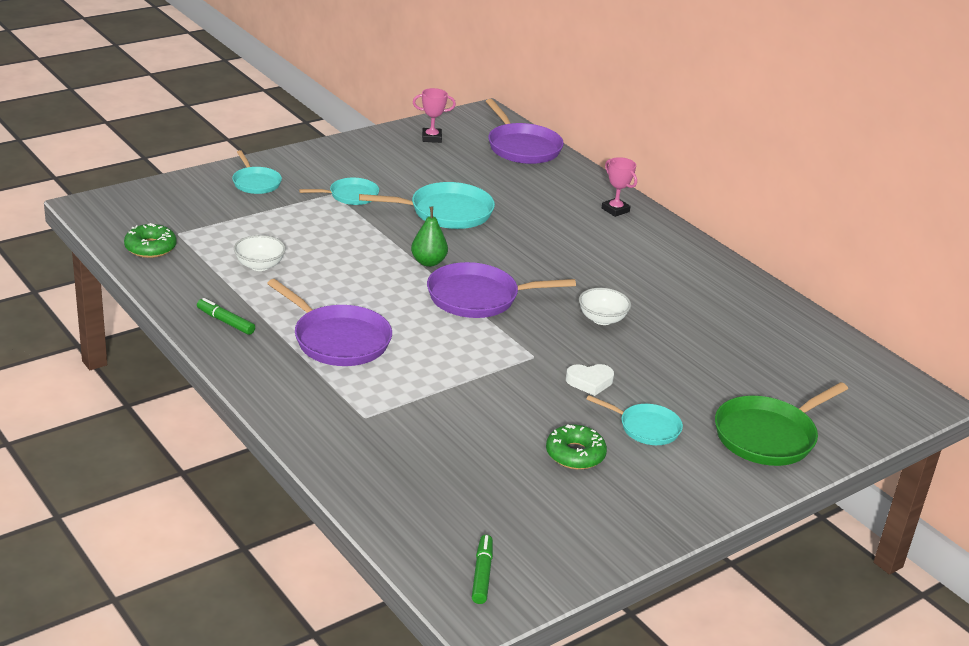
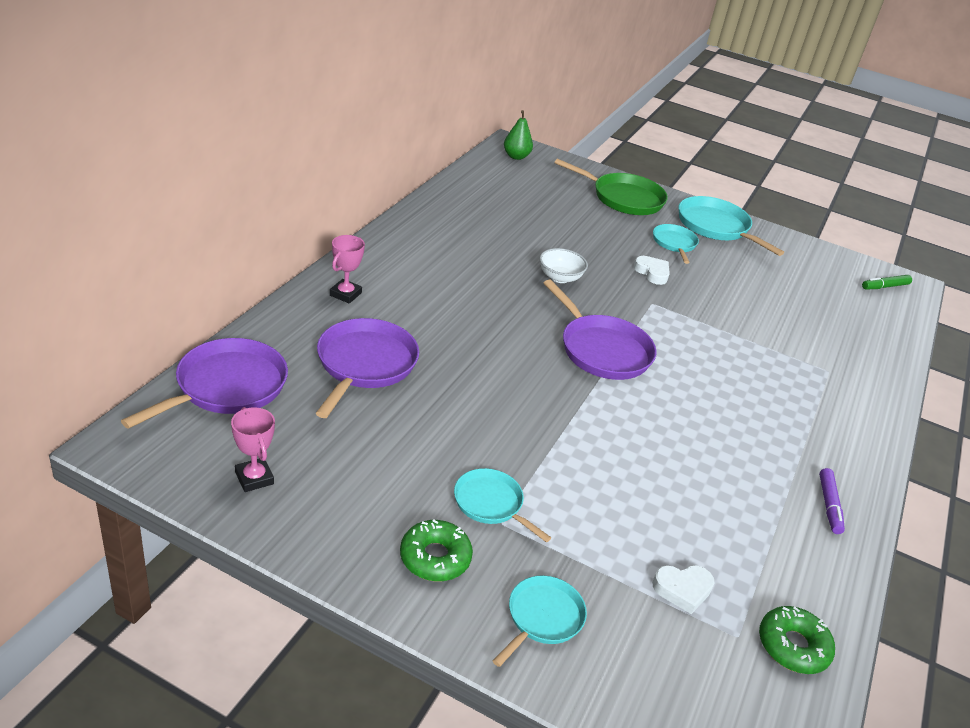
camera: 120 degrees left, 5 degrees up
(225, 322) = (829, 505): green marker -> purple marker
(226, 230) = (682, 590): none -> white heart
(259, 265) = (716, 523): white bowl -> none
(338, 340) = (761, 417): purple pan -> purple pan (365, 364)
(428, 262) = (575, 396): green pear -> green pear (516, 156)
(446, 212) = (458, 410): turquoise pan -> turquoise pan (715, 227)
(575, 454) = (739, 268): green donut -> green donut (435, 557)

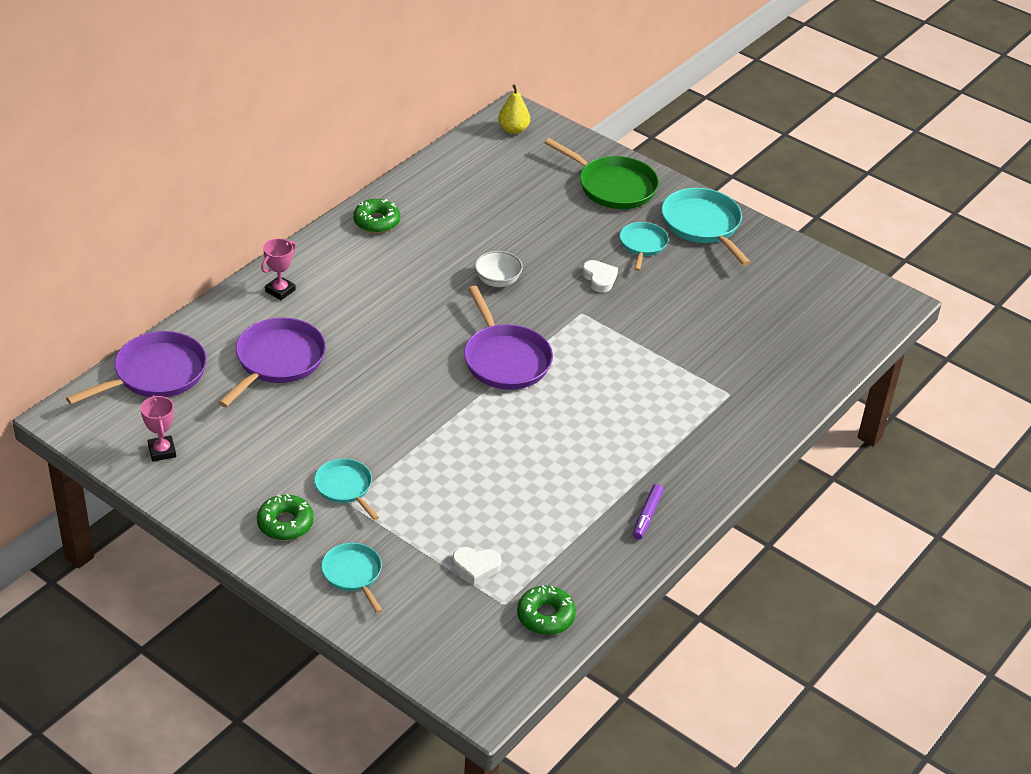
camera: 15 degrees right, 5 degrees up
(422, 229) = (376, 221): none -> green donut
(516, 156) = (513, 130): green pear -> yellow pear
(542, 618) = (353, 574): turquoise pan -> turquoise pan turned 75 degrees counterclockwise
(884, 286) = (860, 304): green marker -> none

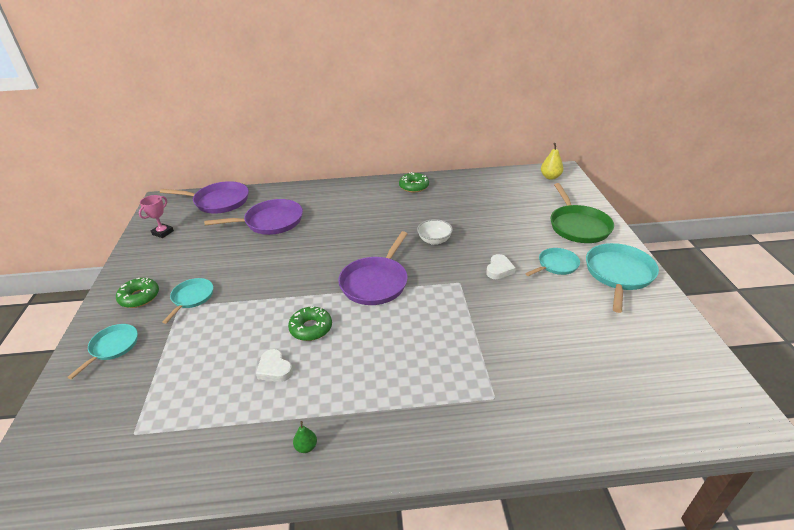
camera: 50 degrees right, 5 degrees down
(280, 290) = (323, 194): pink trophy -> none
(476, 567) = (164, 394): white heart -> white heart (274, 369)
(545, 616) = (136, 466): green donut -> green donut (311, 328)
(647, 516) = (306, 447): purple marker -> green pear

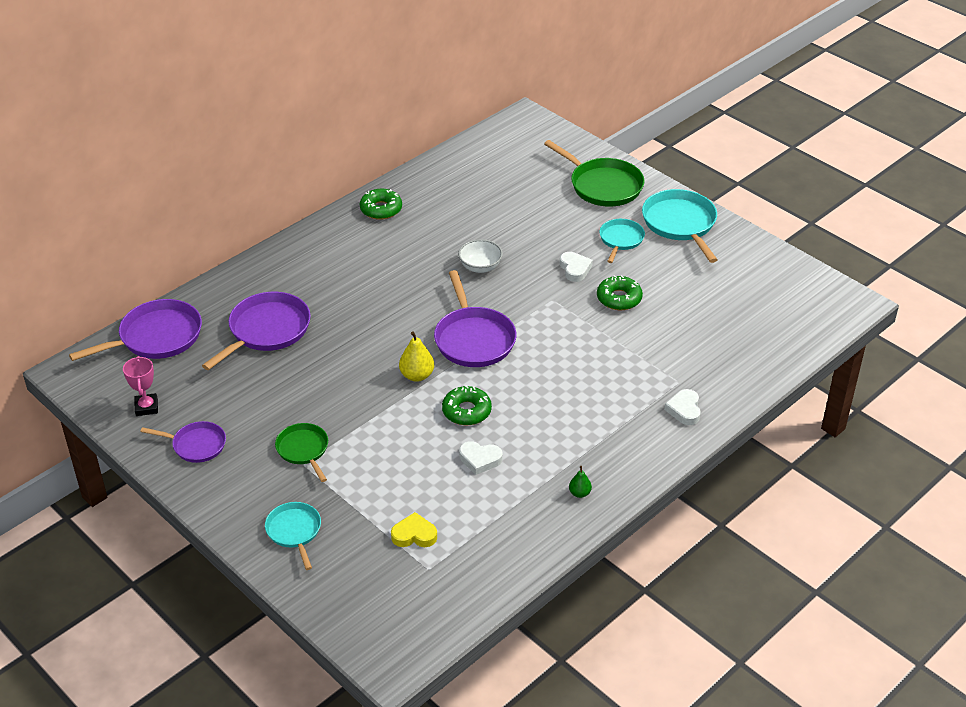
camera: 40 degrees left, 5 degrees up
(139, 297) = (242, 480): green donut -> green donut (619, 298)
(151, 264) = (196, 445): none -> purple pan
(163, 399) = (414, 535): none -> yellow heart
(192, 298) = (303, 450): turquoise pan -> green pan
(474, 427) = (684, 410): none -> white heart
(550, 177) = (520, 132): yellow pear -> yellow pear (417, 375)

